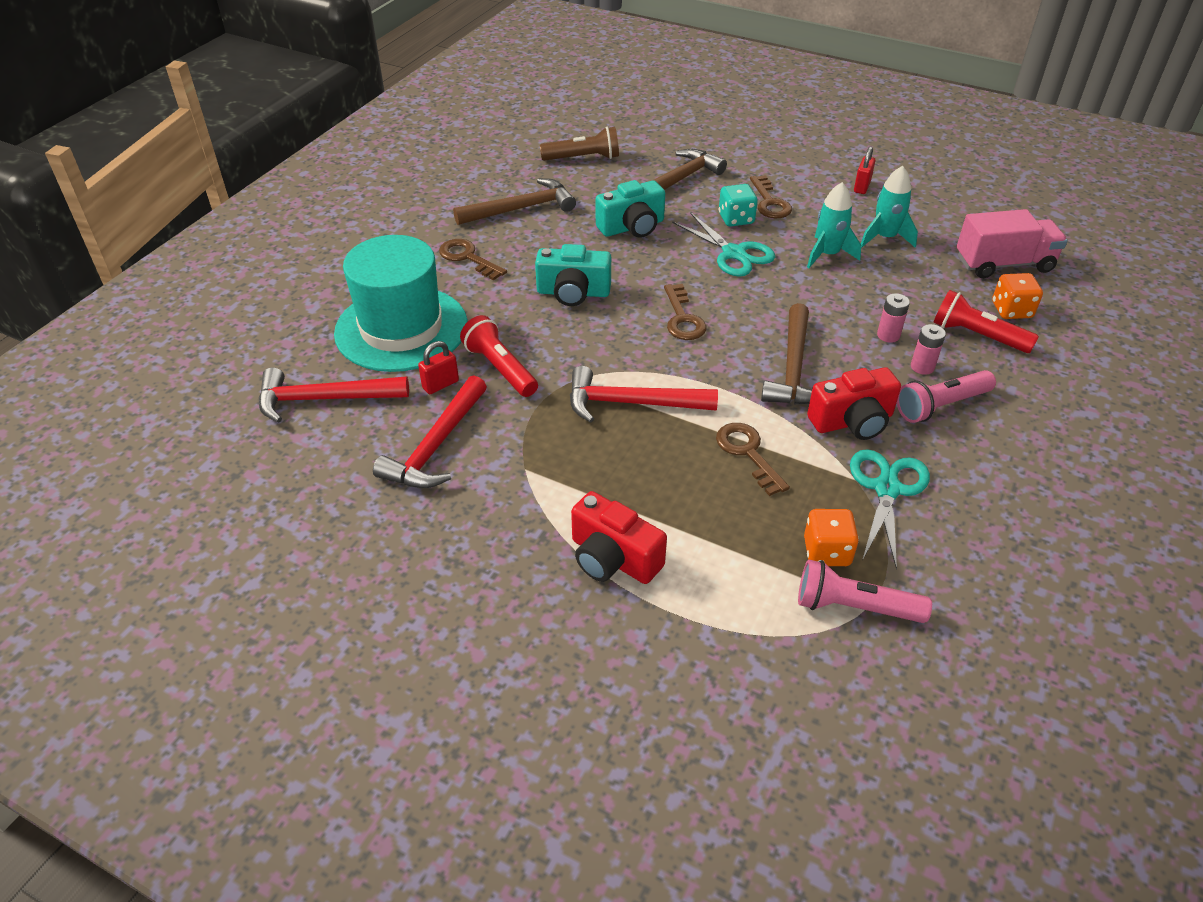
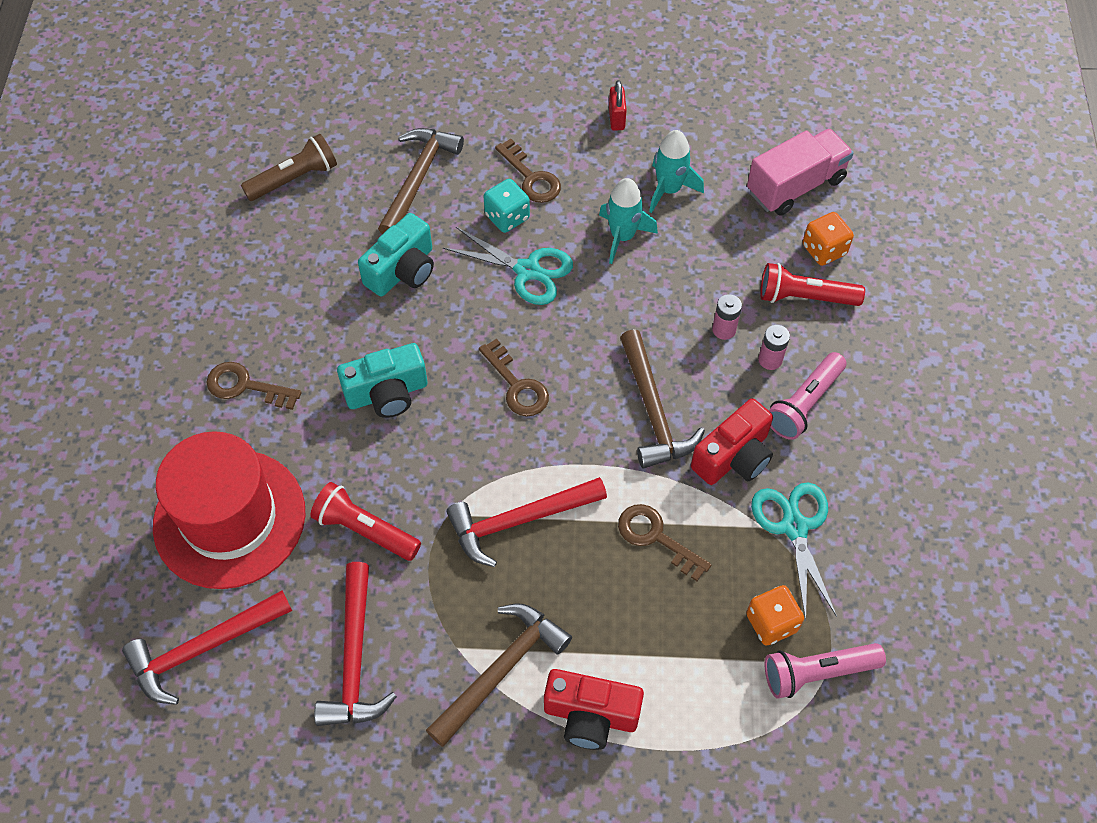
camera: 25 degrees left, 15 degrees up
(401, 328) = (229, 518): turquoise hat -> red hat
(440, 384) = (315, 577): red padlock -> none
(521, 209) = (265, 287): brown hammer -> brown hammer (501, 670)

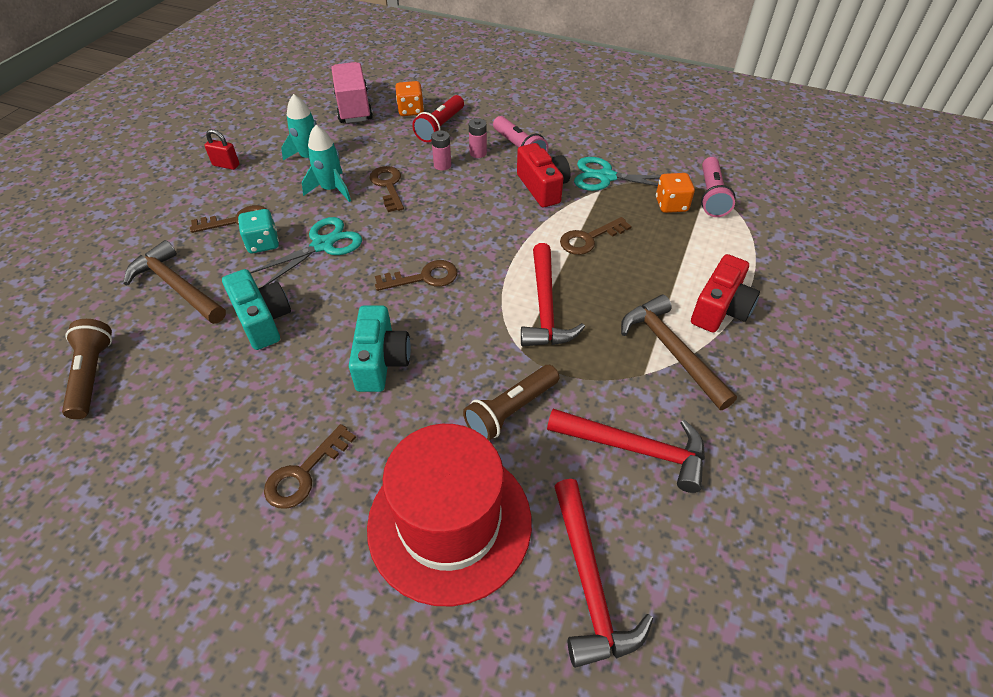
camera: 70 degrees left, 10 degrees down
(365, 530) = (511, 410): red flashlight -> brown flashlight
(653, 411) = (487, 213): brown hammer -> none
(656, 289) = (388, 186): none -> brown key

